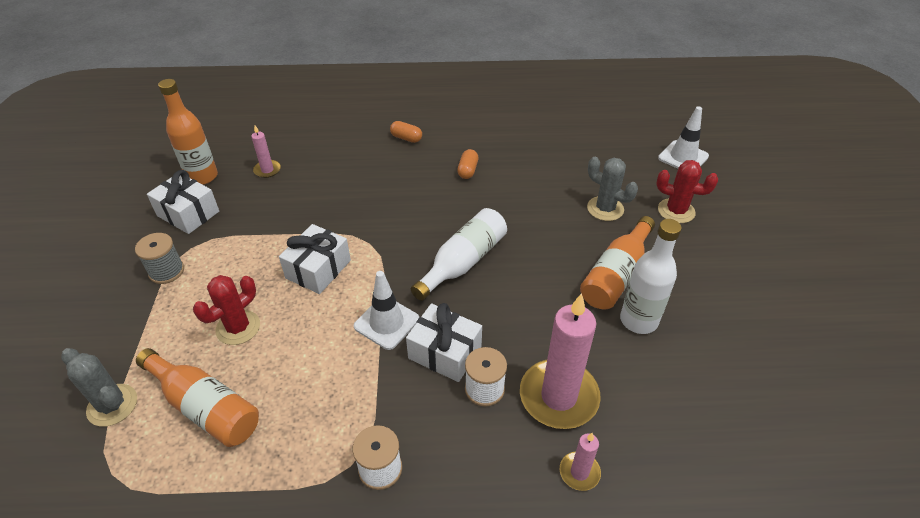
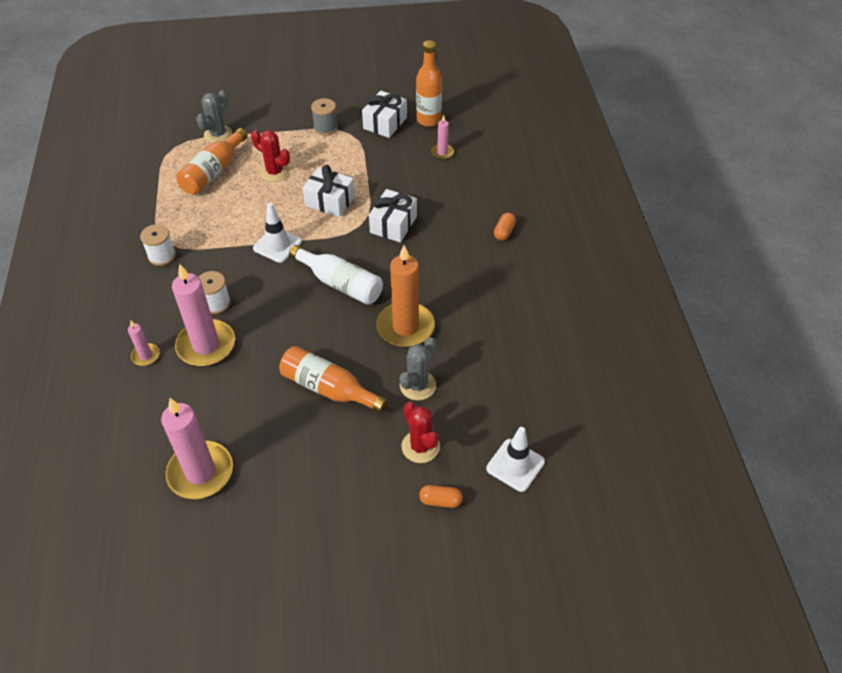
camera: 85 degrees right, 5 degrees up
(445, 352) = (249, 279): white gift -> white gift (393, 224)
(467, 170) = (461, 279): orange capsule -> orange capsule (440, 501)
(530, 213) = (405, 327): none -> orange candle
(638, 320) = (276, 401): white bottle -> none
(676, 211) = (420, 446): red cactus -> red cactus turned 45 degrees counterclockwise
(750, 391) = (200, 472): none -> pink candle

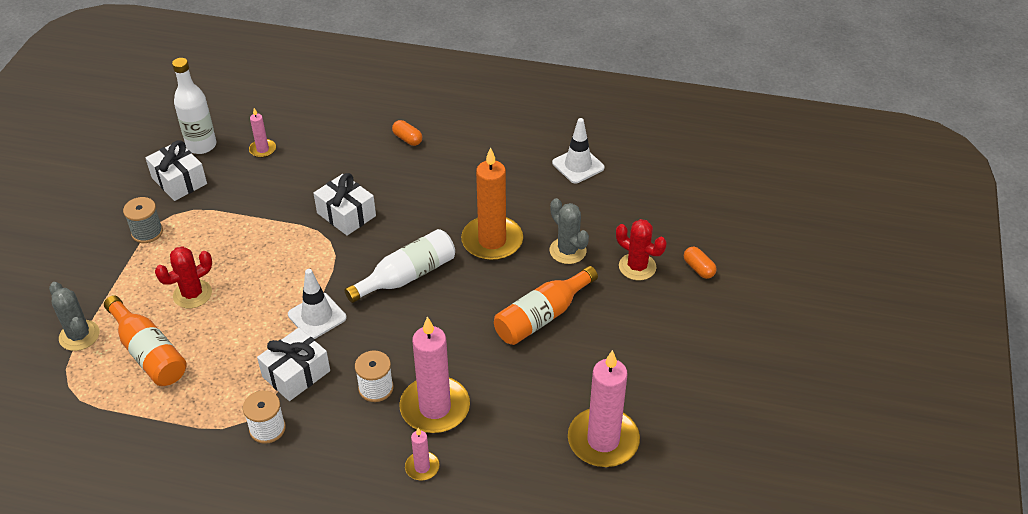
camera: 70 degrees left, 5 degrees down
(330, 201) = (276, 256): white gift -> white gift (296, 374)
(420, 446) = (637, 267): red cactus -> red cactus turned 45 degrees clockwise
(428, 120) = (201, 145): orange bottle -> white bottle
(440, 501) = (698, 268): orange capsule -> orange capsule turned 60 degrees counterclockwise
(515, 465) = (680, 212): white traffic cone -> white traffic cone (578, 165)

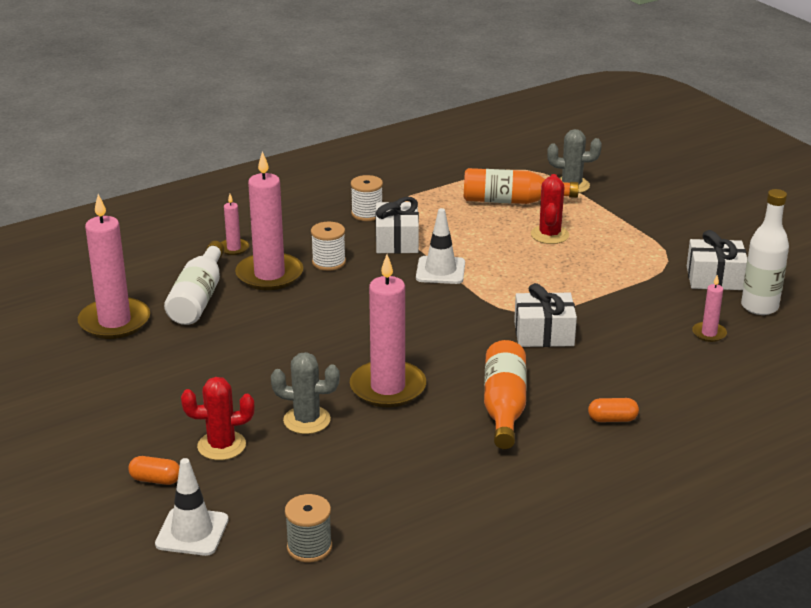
camera: 135 degrees right, 15 degrees down
(147, 232) = (658, 243): grey spool -> grey spool (309, 547)
(407, 276) = (417, 326): white bottle -> white bottle (198, 298)
(492, 241) = (388, 388): orange candle -> pink candle
(542, 316) = (263, 363): orange bottle -> orange bottle (504, 407)
(578, 165) = (407, 503): white traffic cone -> white traffic cone (192, 532)

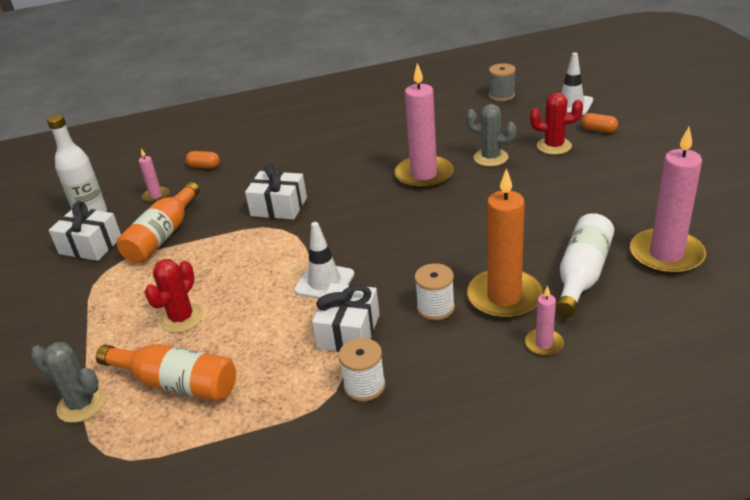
camera: 160 degrees left, 5 degrees up
(269, 275) = (504, 297): pink candle -> orange candle
(504, 407) = (348, 156): orange bottle -> orange bottle (163, 235)
(612, 419) = (283, 145): orange capsule -> orange capsule (204, 166)

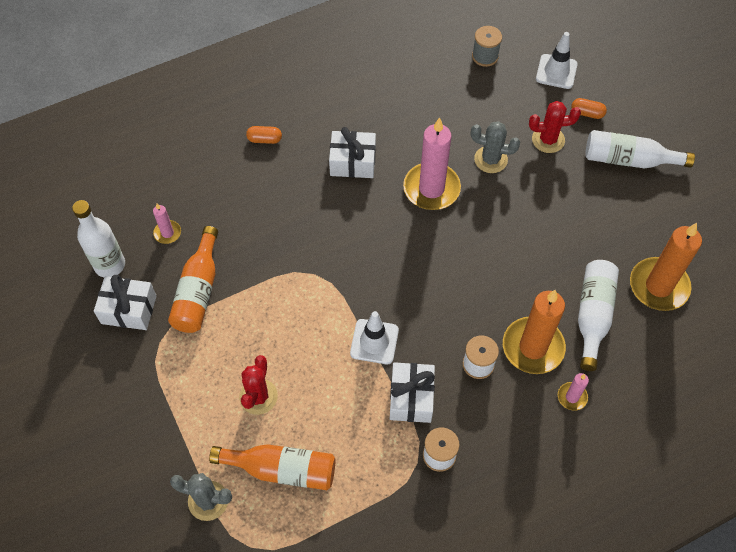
camera: 15 degrees left, 25 degrees up
(204, 166) = (202, 184): orange capsule -> orange capsule (264, 139)
(279, 207) = (301, 243): white gift -> white gift (352, 162)
(640, 161) = (629, 160): none -> white bottle
(666, 255) = (658, 286): pink candle -> orange candle

